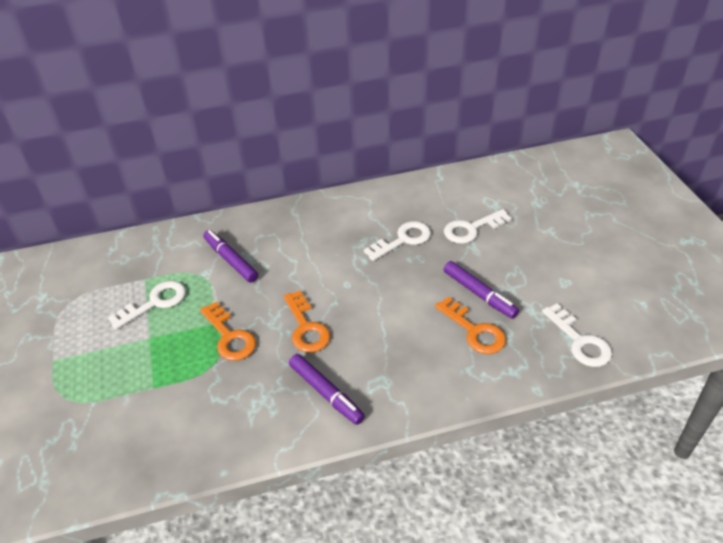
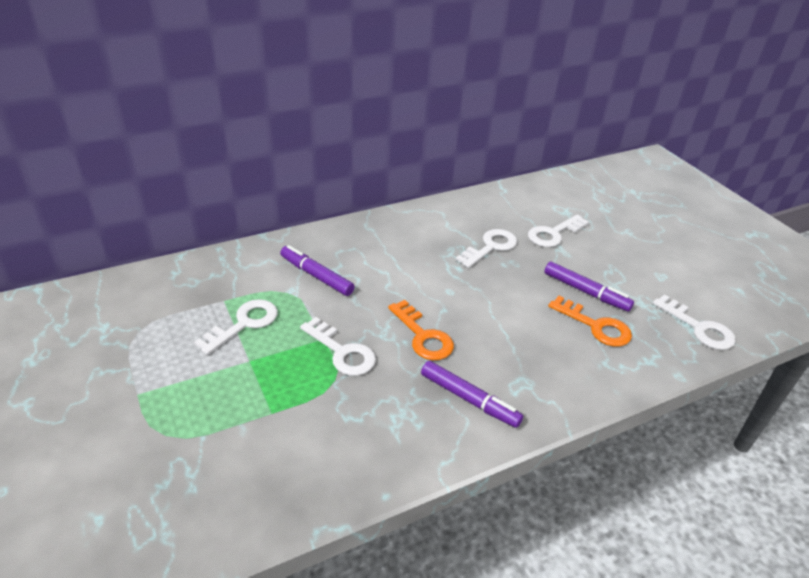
camera: 15 degrees left, 5 degrees down
(229, 336) = (342, 352): orange key -> white key

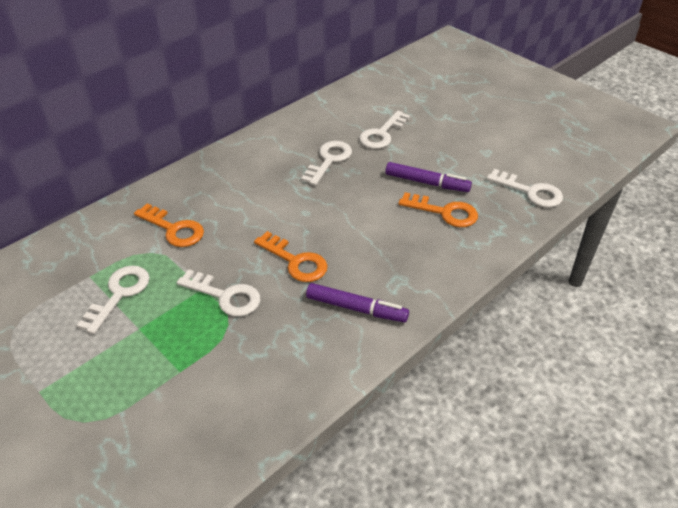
camera: 15 degrees left, 5 degrees up
(317, 276) = (174, 229): purple marker -> orange key

